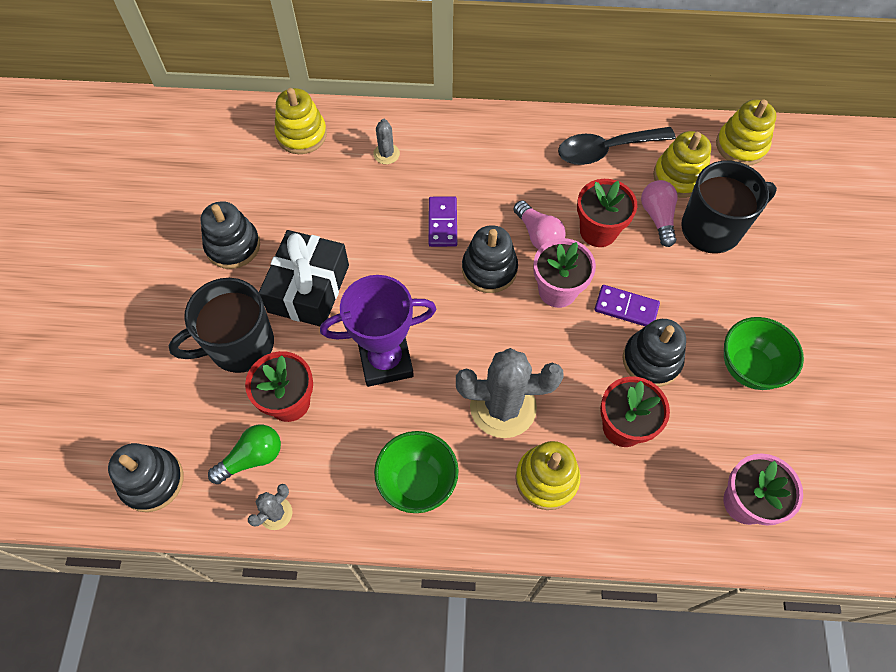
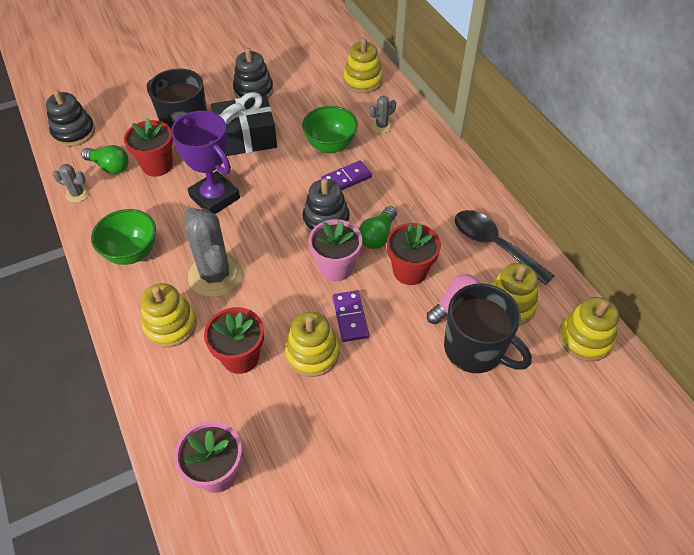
camera: 60 degrees right, 10 degrees down
(538, 235) = (378, 236): pink light bulb -> green light bulb
(651, 360) = (312, 353): black stacking toy -> yellow stacking toy
(749, 367) = (350, 429): green bowl -> green bowl (330, 146)

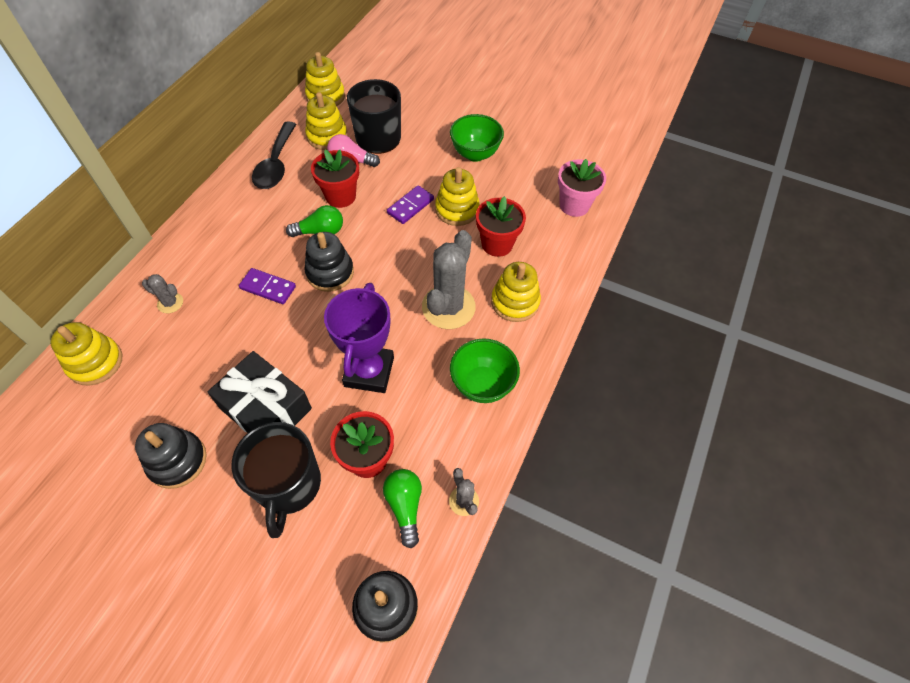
camera: 130 degrees left, 5 degrees up
(330, 146) = (229, 326): green bowl -> green bowl (475, 154)
(336, 267) = (374, 238): pink flower pot -> none

